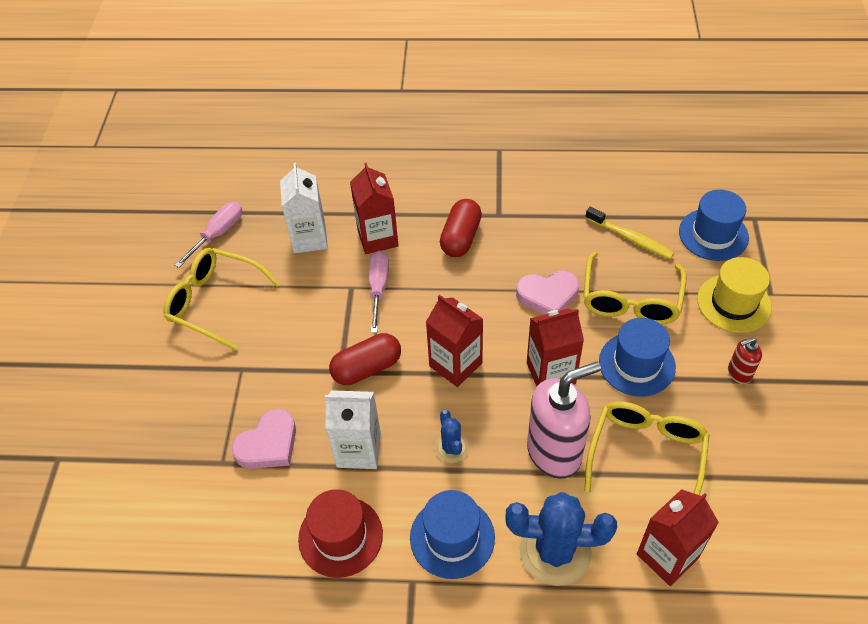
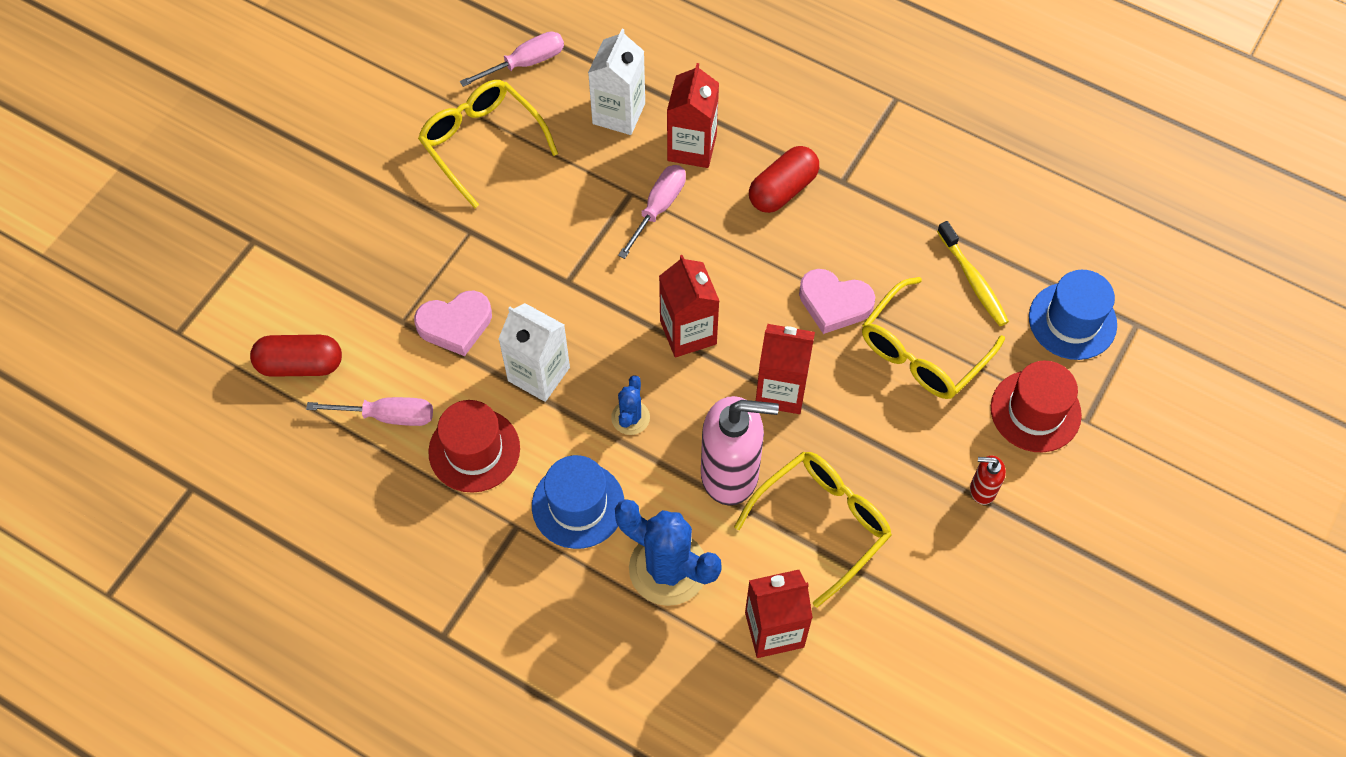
camera: 25 degrees right, 10 degrees up
(250, 545) = (387, 416): none -> pink screwdriver
(367, 368) = (595, 292): red capsule -> red capsule (300, 365)
(636, 364) = (879, 425): blue hat -> none
(734, 303) = (1035, 411): yellow hat -> red hat

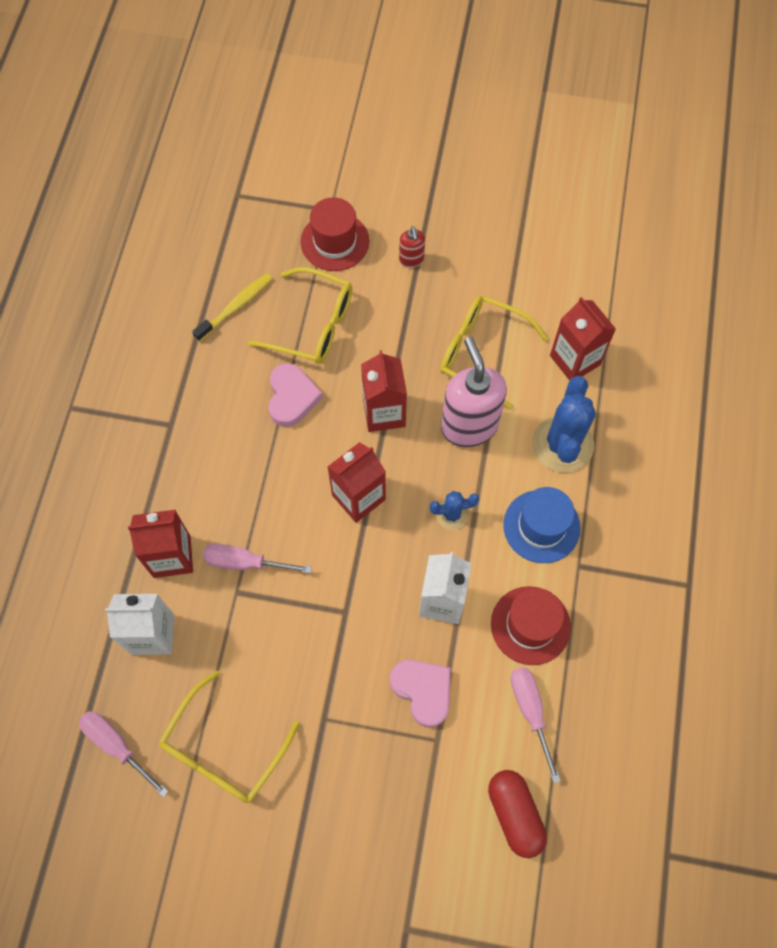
camera: 110 degrees left, 5 degrees up
(782, 190) = (194, 468): red capsule -> none
(1072, 321) = (249, 235): blue hat -> none

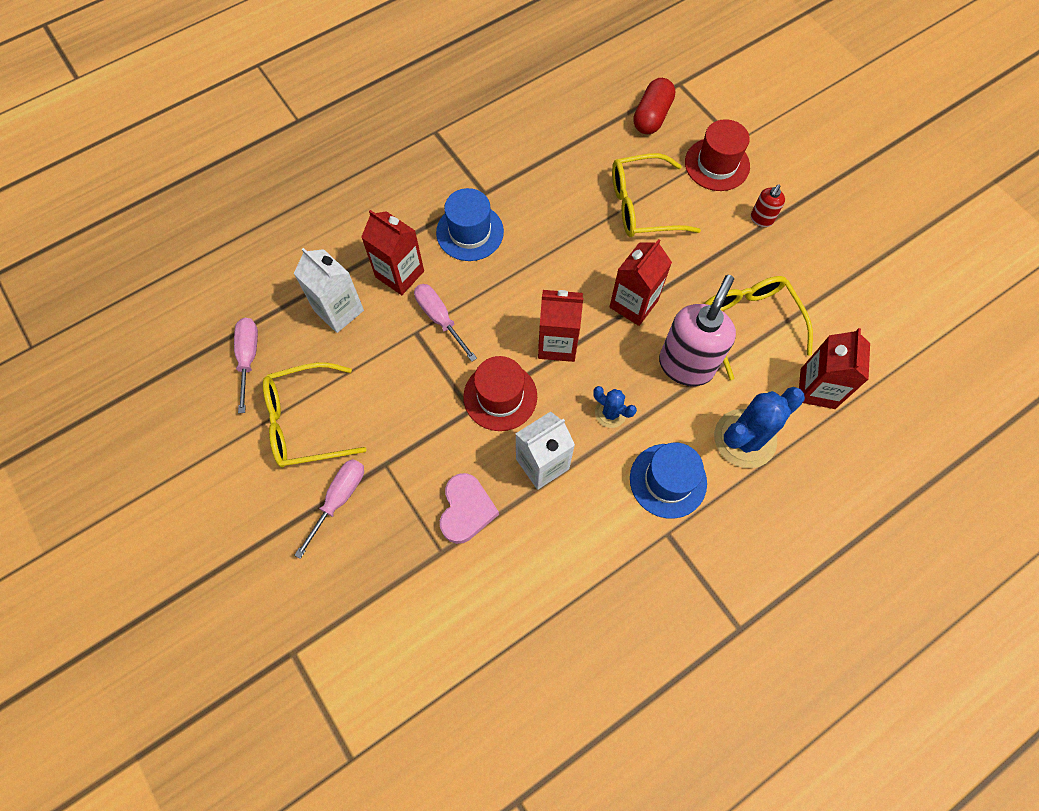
camera: 45 degrees right, 0 degrees up
(194, 469) = (470, 232): none -> blue hat
(236, 307) = (603, 153): yellow toothbrush -> none
(292, 397) = (580, 241): pink heart -> none
(312, 325) = (643, 206): yellow glasses -> yellow glasses turned 105 degrees clockwise
(515, 814) = (440, 655): red capsule -> red capsule (652, 116)
(530, 625) = (587, 540): red hat -> red hat (500, 396)
(530, 712) = (525, 598): pink screwdriver -> pink screwdriver (339, 499)

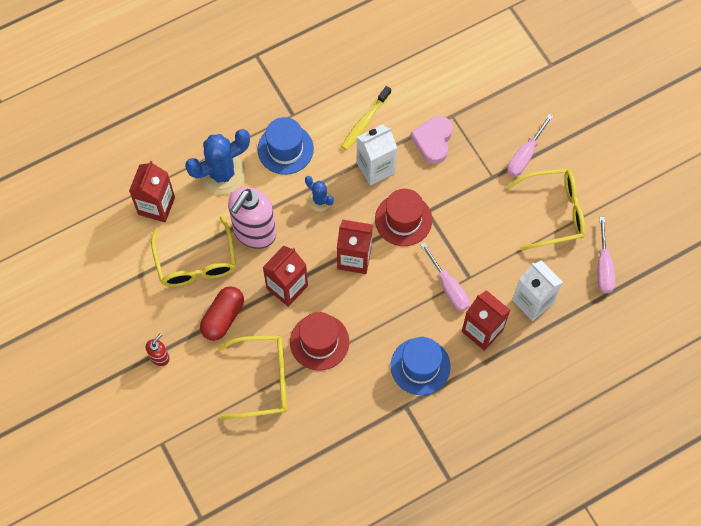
camera: 175 degrees left, 0 degrees up
(564, 531) = (365, 122): none -> yellow toothbrush
(652, 116) = (236, 480): red capsule -> red capsule (223, 317)
(717, 164) = (185, 419): red hat -> red hat (319, 342)

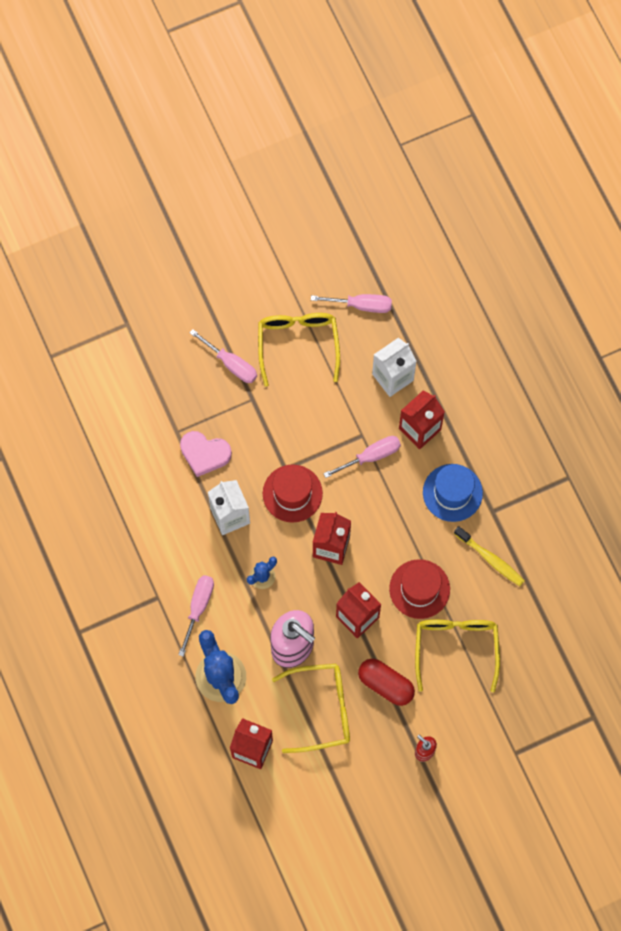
camera: 85 degrees left, 5 degrees up
(285, 149) = (198, 608): blue hat -> pink screwdriver
(365, 122) = (175, 522): yellow toothbrush -> yellow toothbrush (490, 559)

